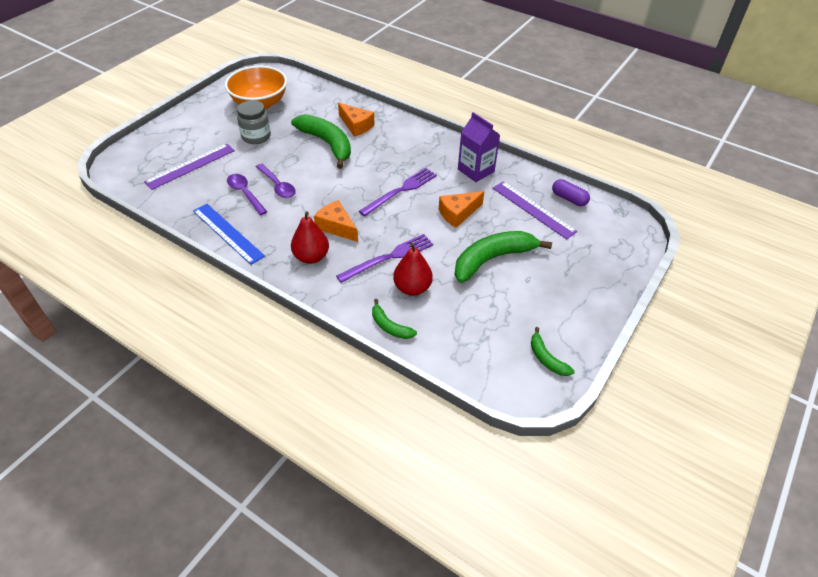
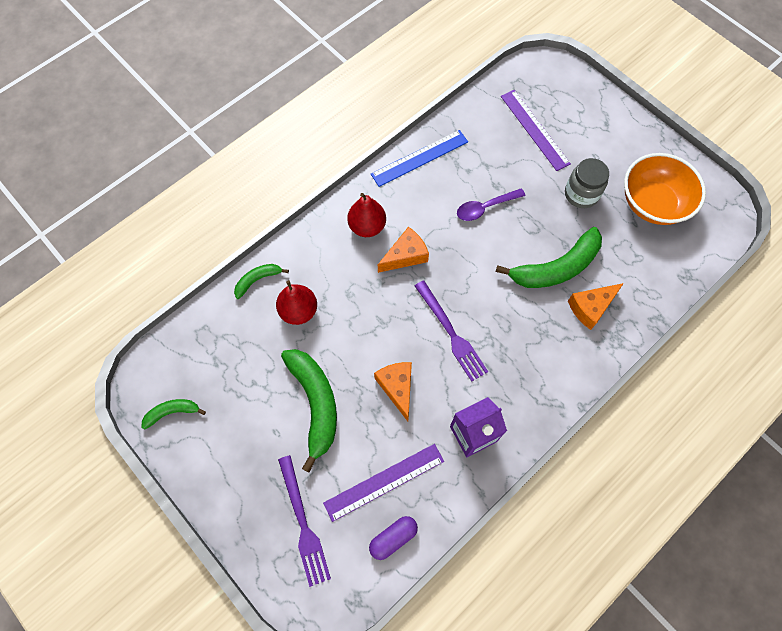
camera: 105 degrees right, 20 degrees up
(245, 193) = (478, 176): purple spoon -> none
(389, 258) = (346, 298): purple fork -> purple fork (303, 523)

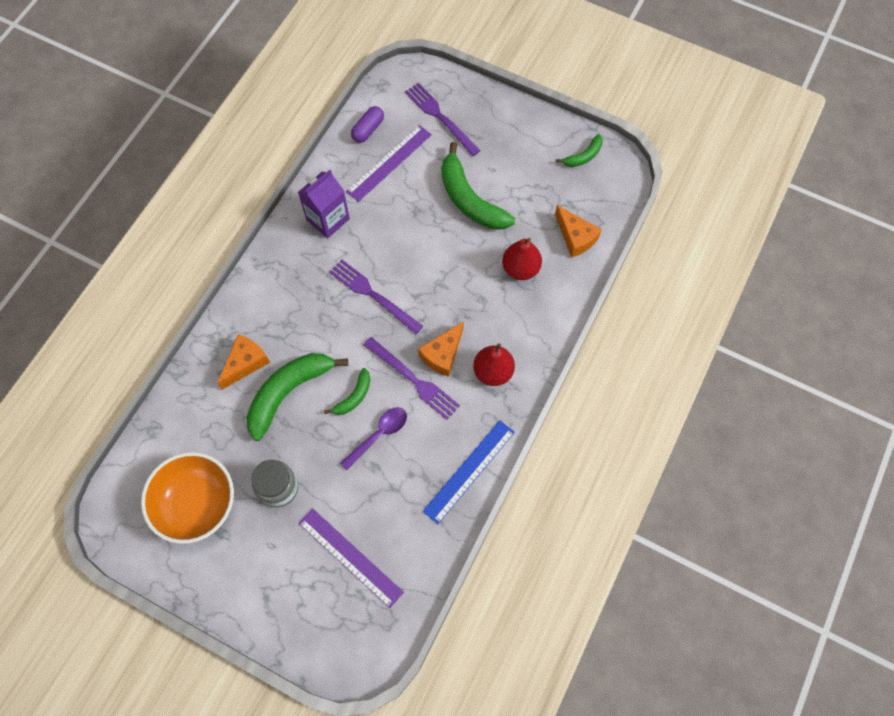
camera: 160 degrees right, 0 degrees up
(257, 280) = (572, 283): green banana -> green banana (354, 396)
(397, 387) = (405, 234): orange cheese -> orange cheese (575, 237)
(440, 242) = (413, 380): none -> purple fork

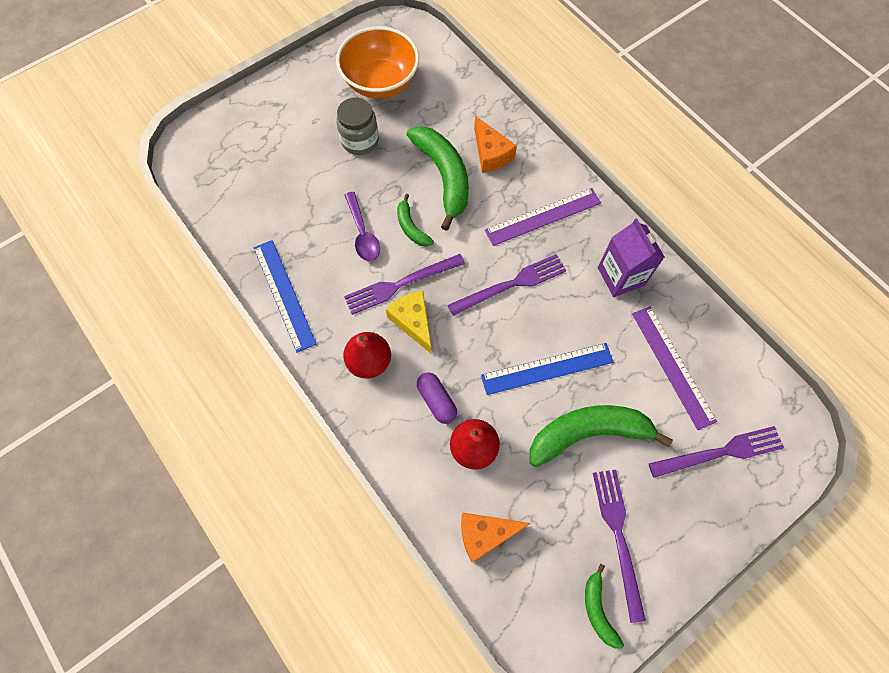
camera: 115 degrees right, 0 degrees up
(350, 557) = (269, 171): purple ruler -> purple ruler (543, 216)
(368, 129) = (728, 362): purple capsule -> purple capsule (436, 401)
(433, 243) = (547, 368): none -> blue ruler
(442, 354) = (413, 322): orange cheese -> yellow cheese
(531, 159) = (618, 536): none -> purple fork

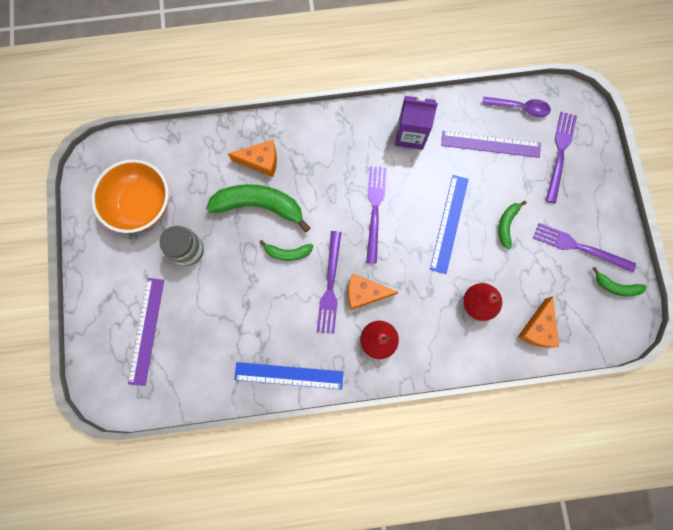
camera: 60 degrees left, 10 degrees up
(362, 233) = (271, 291): purple spoon -> purple spoon (520, 108)
(413, 322) = (365, 293): yellow cheese -> orange cheese
(436, 401) = (432, 309): purple capsule -> none
(543, 216) = (334, 157): purple ruler -> purple ruler (146, 330)
(588, 433) = (506, 225): green banana -> green banana, size x0.51

